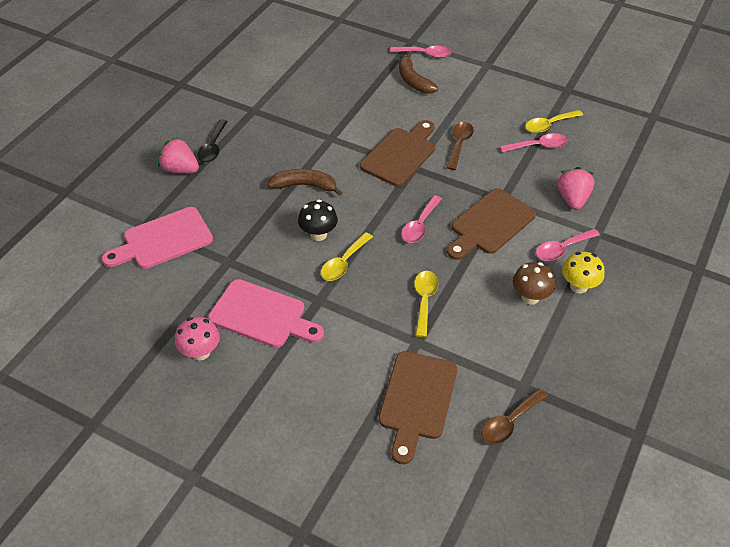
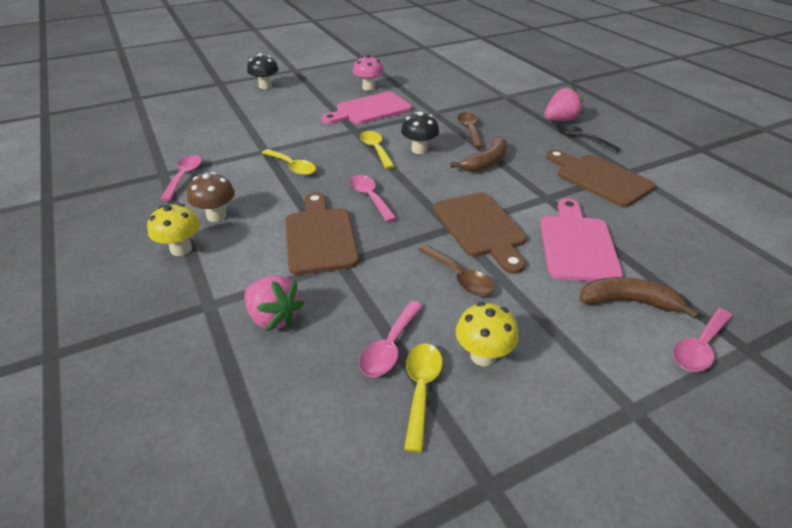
camera: 125 degrees right, 10 degrees down
(163, 240) = (482, 98): pink cutting board -> pink cutting board (577, 244)
(273, 466) = (265, 86): none -> black mushroom
(417, 400) = (227, 134): brown cutting board -> brown cutting board (599, 178)
(507, 114) = (483, 356): none -> yellow mushroom
(509, 422) = (155, 157): brown spoon -> brown spoon (470, 130)
(562, 249) = (229, 265): pink spoon -> pink spoon (184, 177)

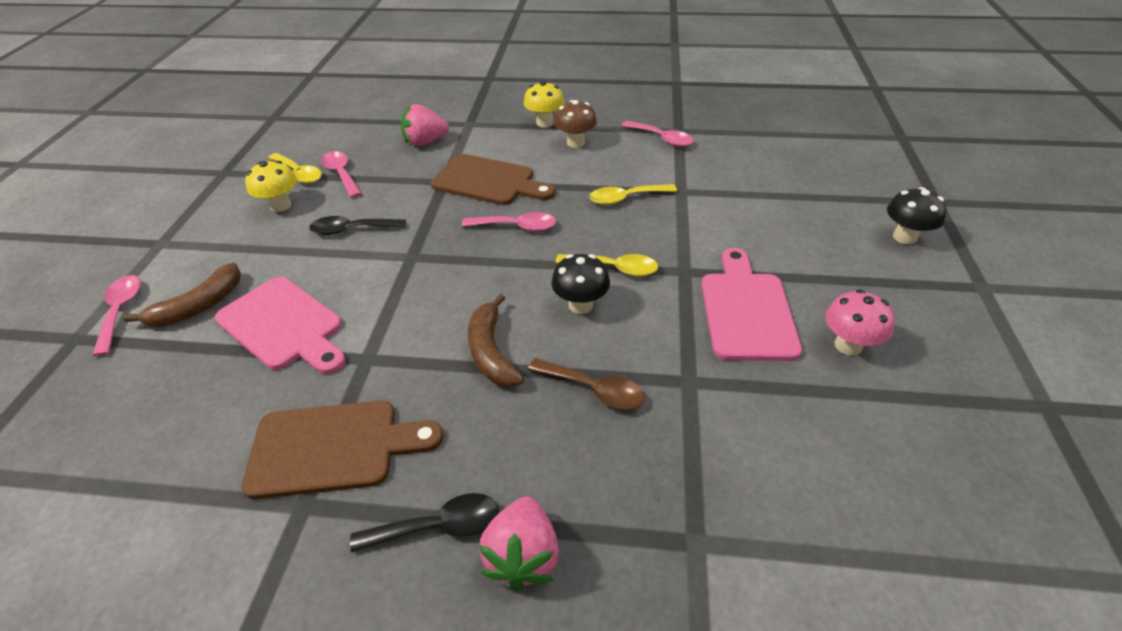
camera: 125 degrees right, 5 degrees up
(459, 277) = (352, 230): brown spoon -> black spoon
(481, 228) = (387, 274): brown cutting board -> none

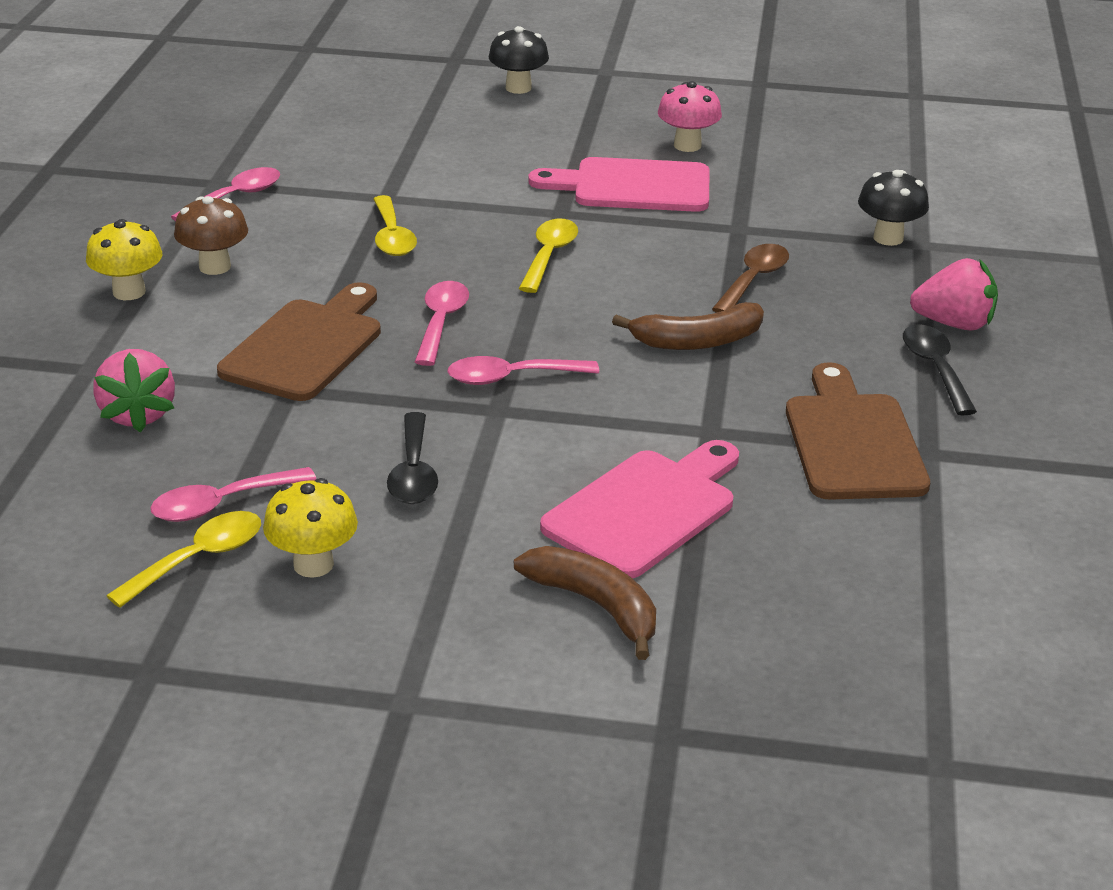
camera: 90 degrees left, 10 degrees down
(121, 311) = (603, 696): pink spoon -> pink spoon (512, 377)
(580, 305) = (617, 281): black mushroom -> black mushroom (888, 238)

